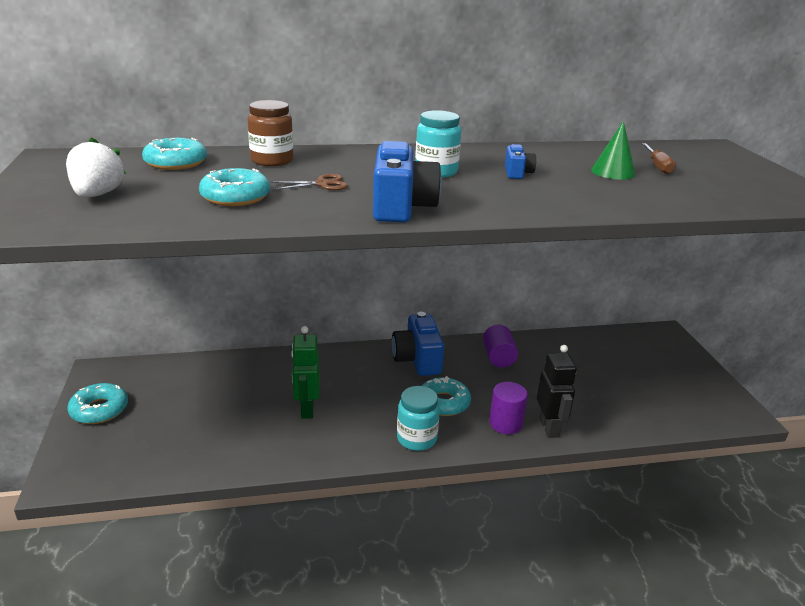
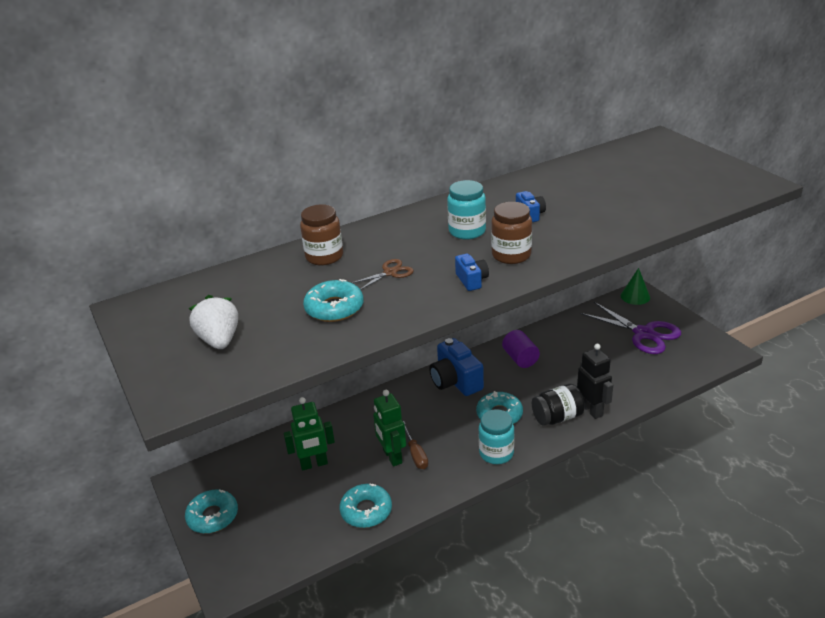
camera: 15 degrees left, 5 degrees up
(176, 162) = (245, 283): turquoise donut -> turquoise donut (366, 511)
(227, 393) = (314, 464): none -> green robot
(401, 207) = (471, 280): blue camera -> blue camera, size x0.51
(465, 197) = (511, 255): none -> brown jar
(505, 423) = (557, 417): purple cylinder -> black jar
(613, 172) = (600, 192): green cone -> green cone (635, 296)
(650, 370) = (643, 333): none -> purple scissors
(657, 166) = (628, 176): brown screwdriver -> brown screwdriver (415, 454)

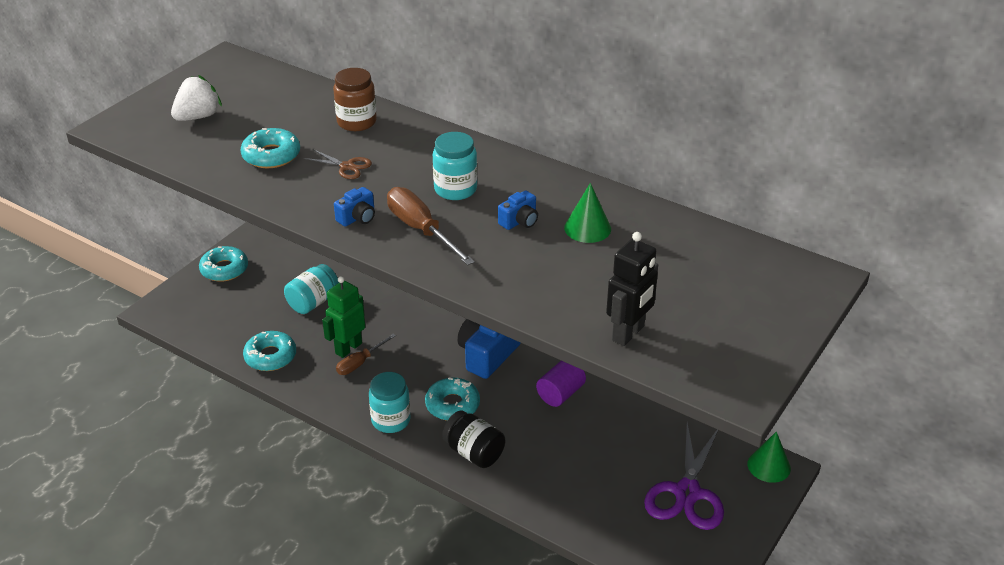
camera: 60 degrees right, 5 degrees up
(314, 464) = (313, 302): green robot -> turquoise jar
(511, 255) = (421, 230): brown jar -> brown screwdriver
(557, 193) = (587, 228): none -> green cone
(592, 410) = (503, 478): black robot -> black robot (628, 333)

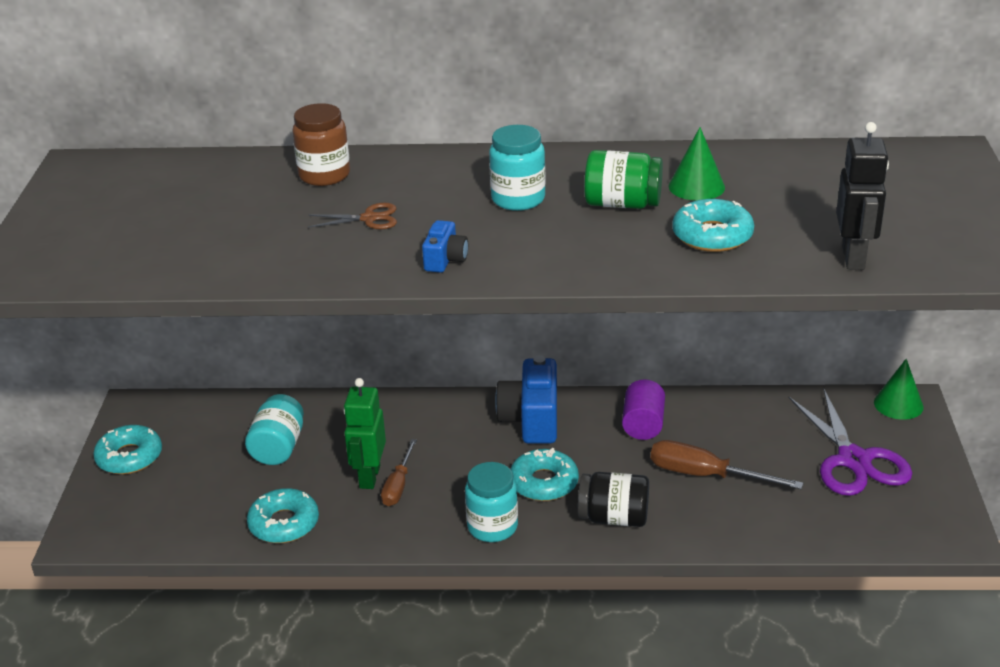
camera: 30 degrees left, 5 degrees down
(198, 117) = (117, 230): white strawberry -> none
(271, 155) = (263, 237): turquoise donut -> turquoise donut (712, 235)
(421, 230) = (530, 246): brown screwdriver -> brown screwdriver (705, 475)
(519, 221) = (622, 204): blue camera -> green jar

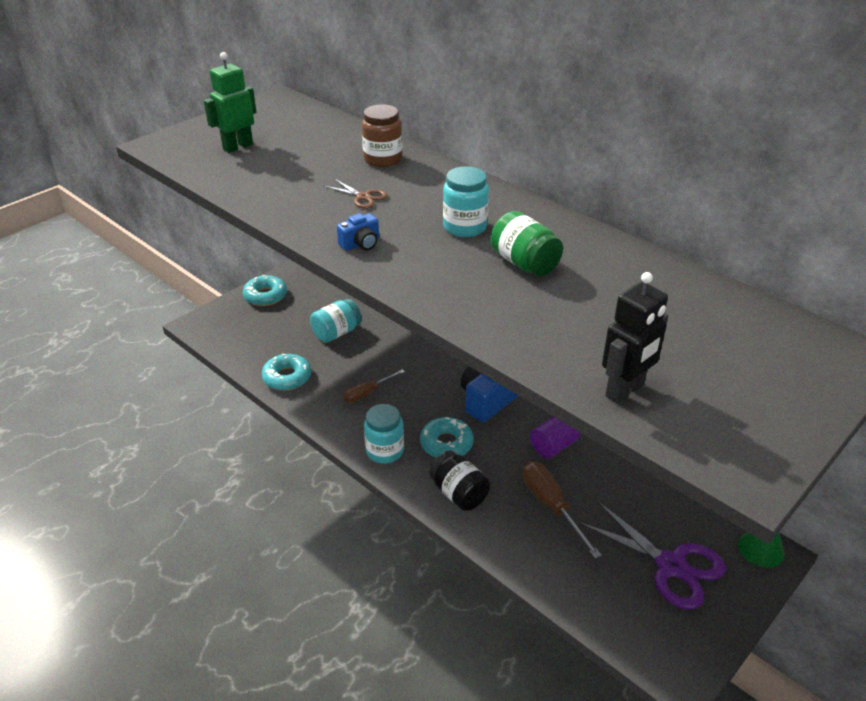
camera: 40 degrees right, 5 degrees up
(369, 477) = (359, 378): green robot -> green robot (238, 147)
(696, 186) = (595, 277): green cone -> none
(712, 235) = (548, 317): turquoise donut -> none
(853, 460) = (670, 565): purple scissors -> purple scissors turned 75 degrees counterclockwise

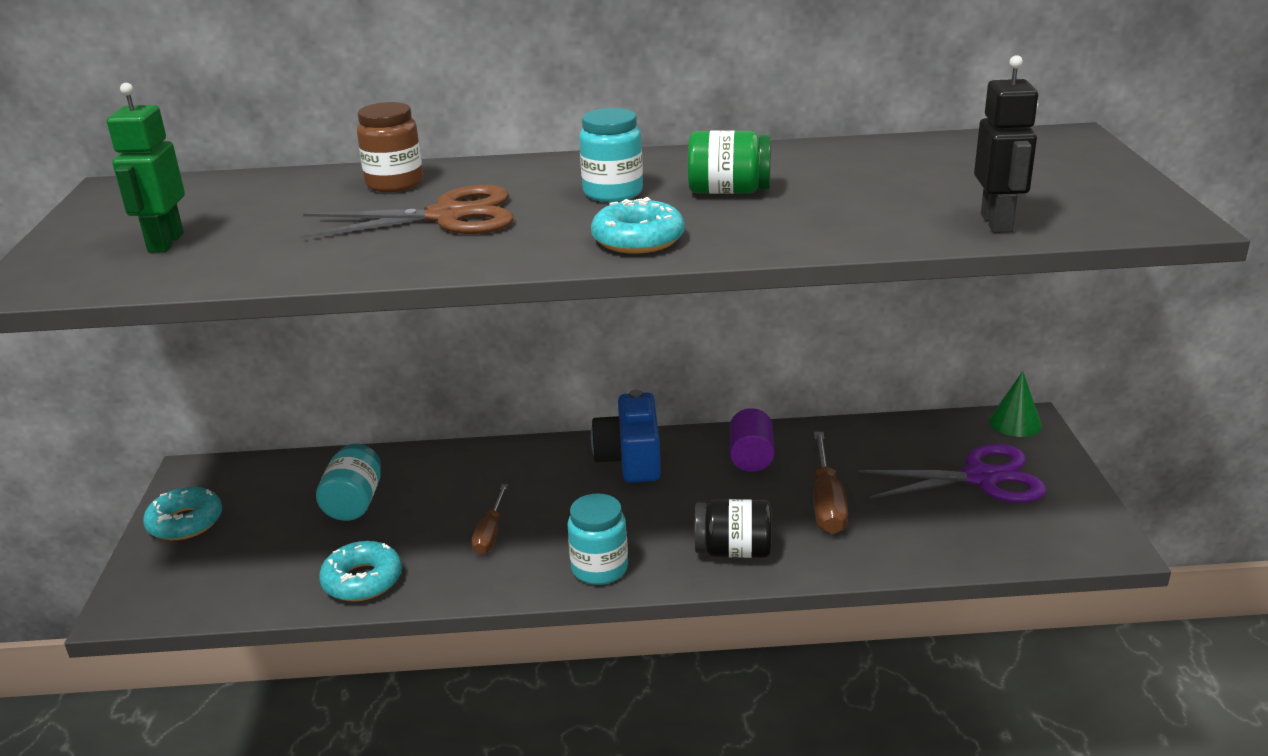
camera: 45 degrees left, 10 degrees down
(361, 244) = (538, 247): blue camera -> none
(363, 197) = (447, 216): brown scissors -> brown scissors, size x2.07
(446, 444) = (651, 520): turquoise donut -> turquoise donut (638, 239)
(551, 506) = (826, 502): brown screwdriver -> brown screwdriver turned 105 degrees counterclockwise

